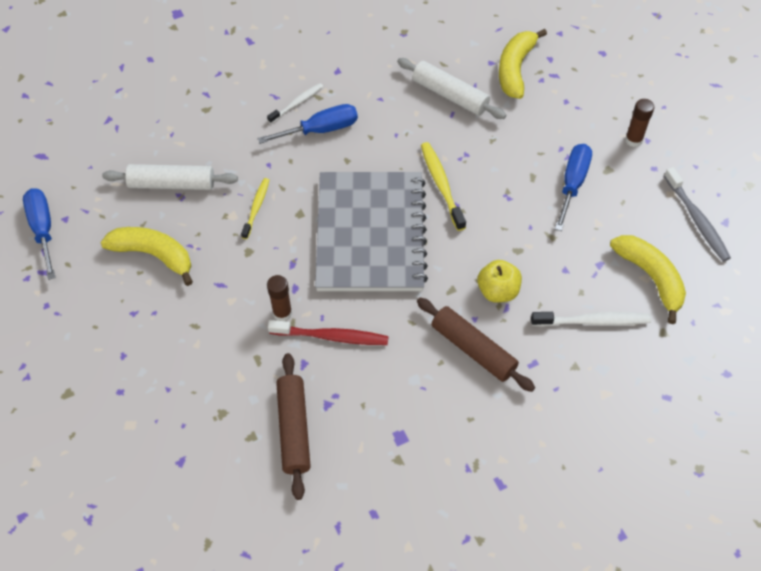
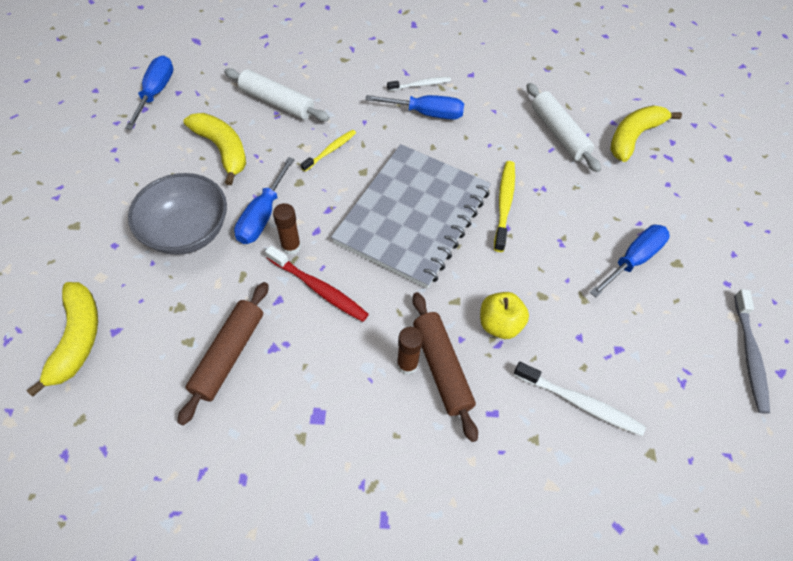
camera: 25 degrees right, 0 degrees up
(179, 346) = (187, 231): none -> grey bowl
(237, 298) = (263, 215): none -> blue screwdriver
(633, 140) = (719, 247): brown glue stick -> brown glue stick (407, 364)
(650, 277) = (667, 389): yellow banana -> yellow banana (78, 339)

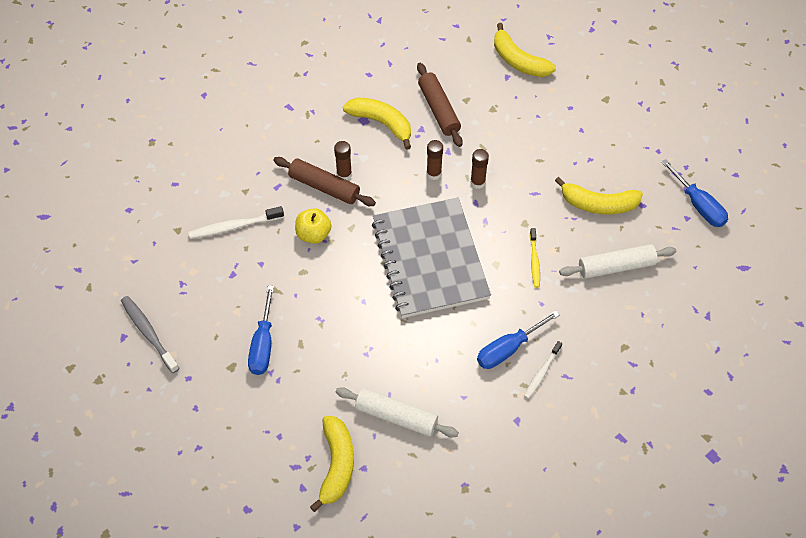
camera: 140 degrees right, 0 degrees up
(187, 231) = (544, 144): grey bowl -> none
(263, 215) = (517, 186): blue screwdriver -> none
(304, 392) = (382, 123): none -> yellow banana
(319, 288) = (434, 173): red toothbrush -> brown glue stick
(504, 204) = (381, 317): yellow toothbrush -> none

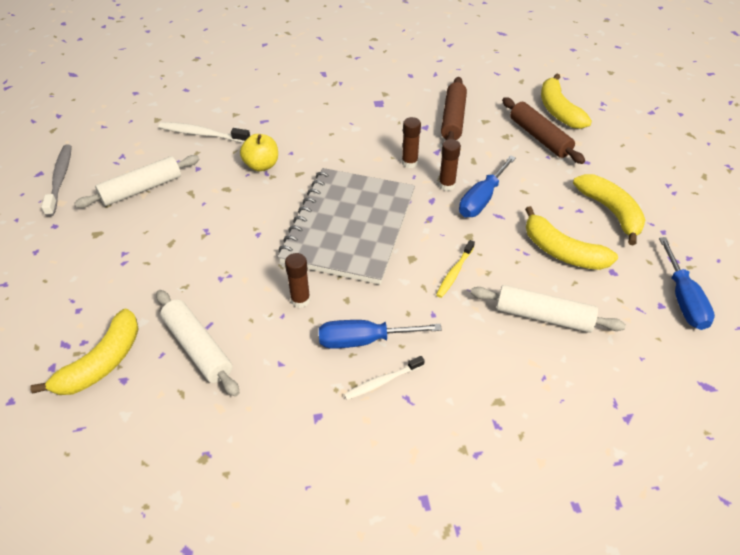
camera: 30 degrees right, 10 degrees down
(231, 307) = (142, 189): none -> white rolling pin
(263, 344) = (139, 228): blue screwdriver -> blue screwdriver (482, 199)
(324, 187) = (302, 135): brown rolling pin -> brown rolling pin (539, 137)
(344, 174) = (327, 133): brown glue stick -> brown glue stick (300, 300)
(382, 123) = (392, 110): yellow banana -> yellow banana (610, 211)

